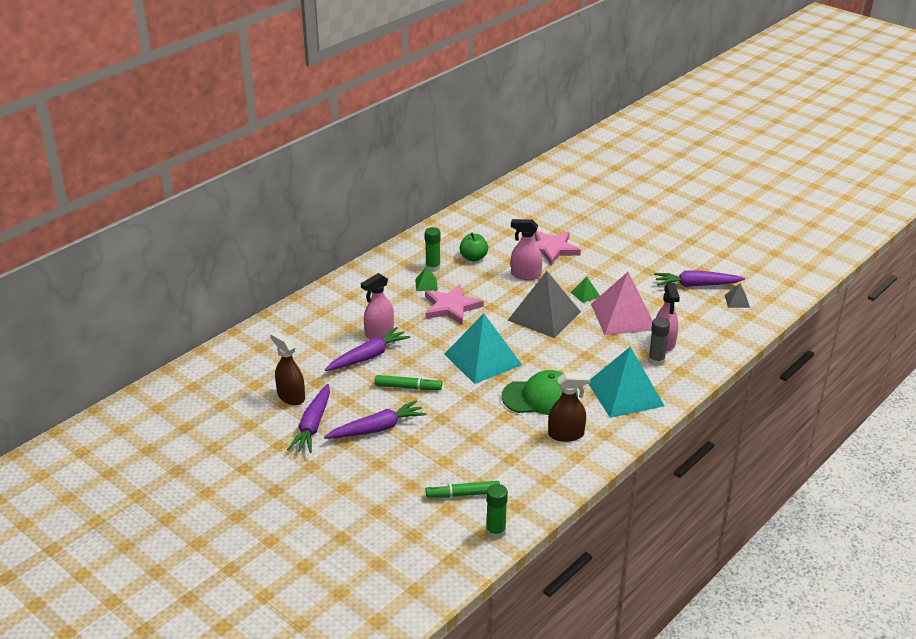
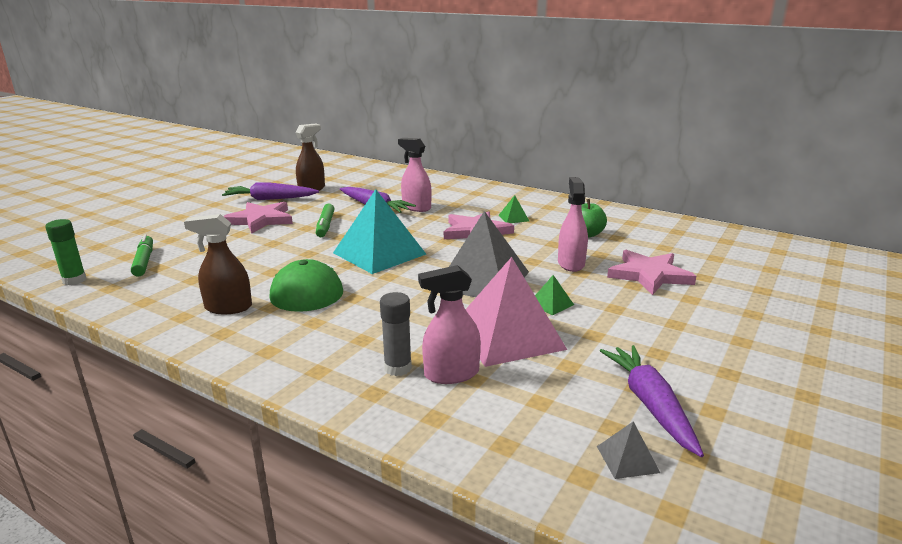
camera: 80 degrees right, 10 degrees down
(377, 429) = (260, 220): purple carrot -> pink star
(433, 267) = (549, 218): green glue stick -> none
(566, 434) = (228, 307): brown spray bottle -> brown spray bottle turned 105 degrees clockwise
(625, 394) = (311, 344): turquoise pyramid -> none

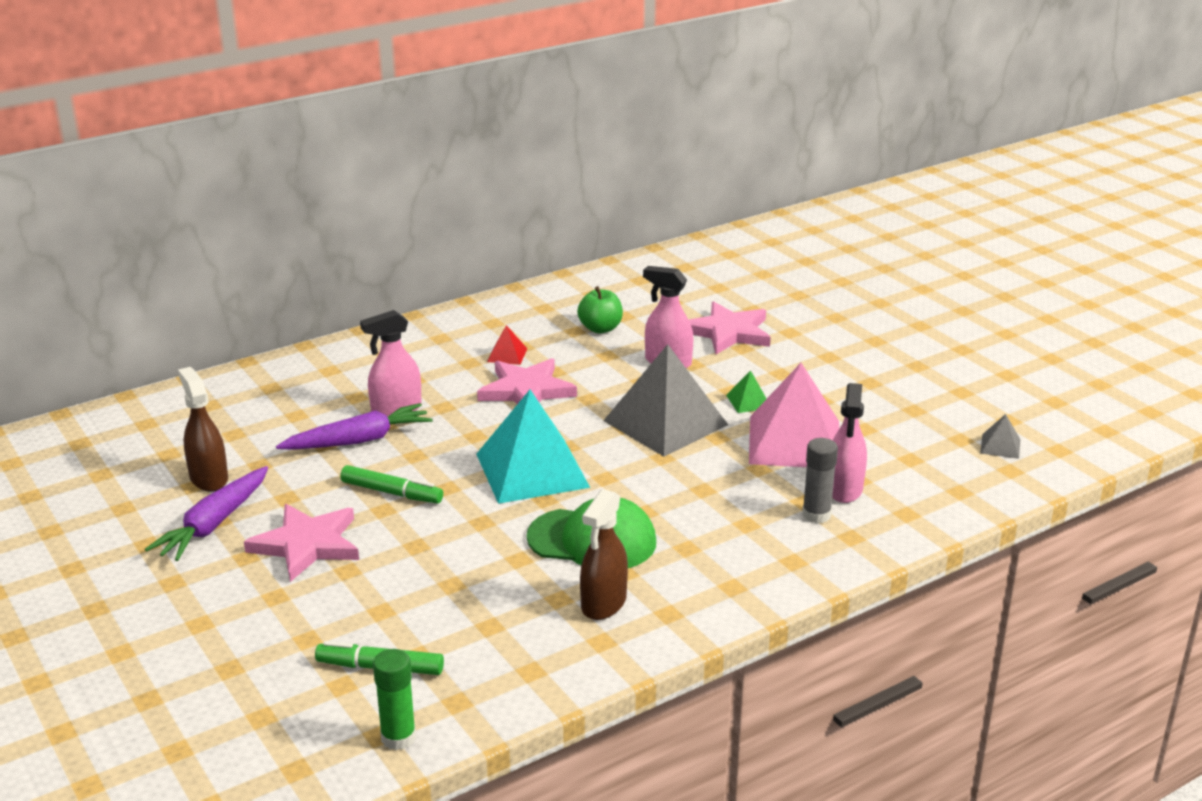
camera: 65 degrees left, 5 degrees up
(513, 218) = (507, 355): green pyramid -> red pyramid
(650, 404) = (941, 413): purple carrot -> none

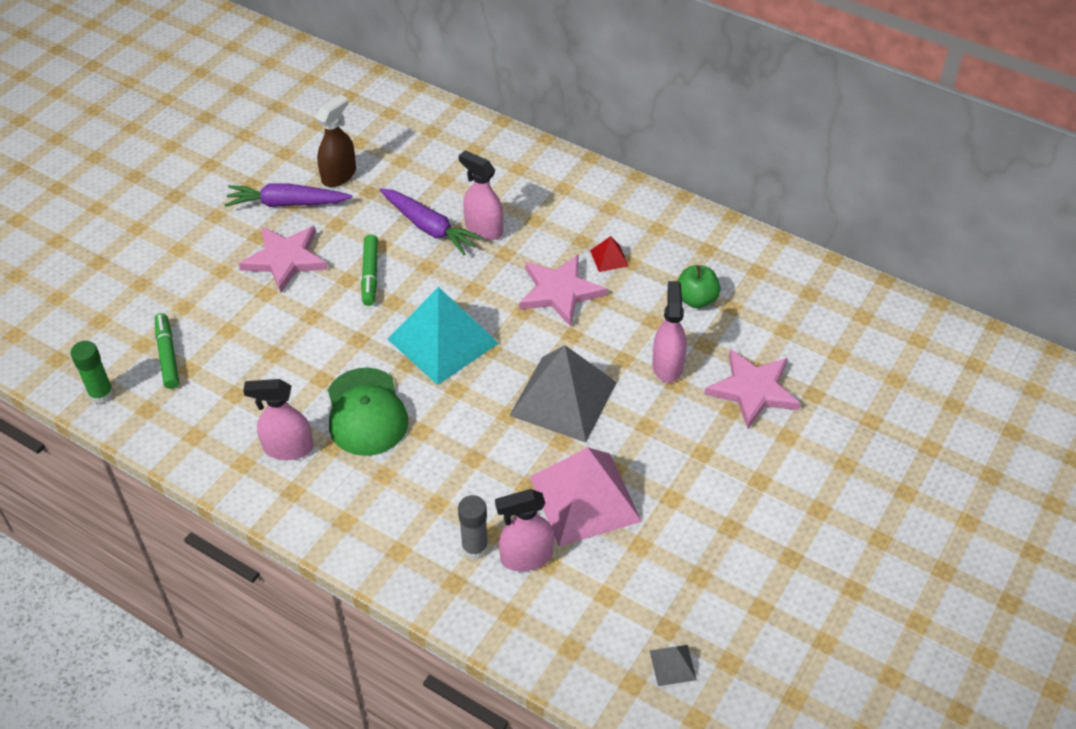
camera: 65 degrees right, 20 degrees up
(603, 603) = (288, 448): brown spray bottle -> pink spray bottle
(748, 401) = (634, 444): green pyramid -> none

